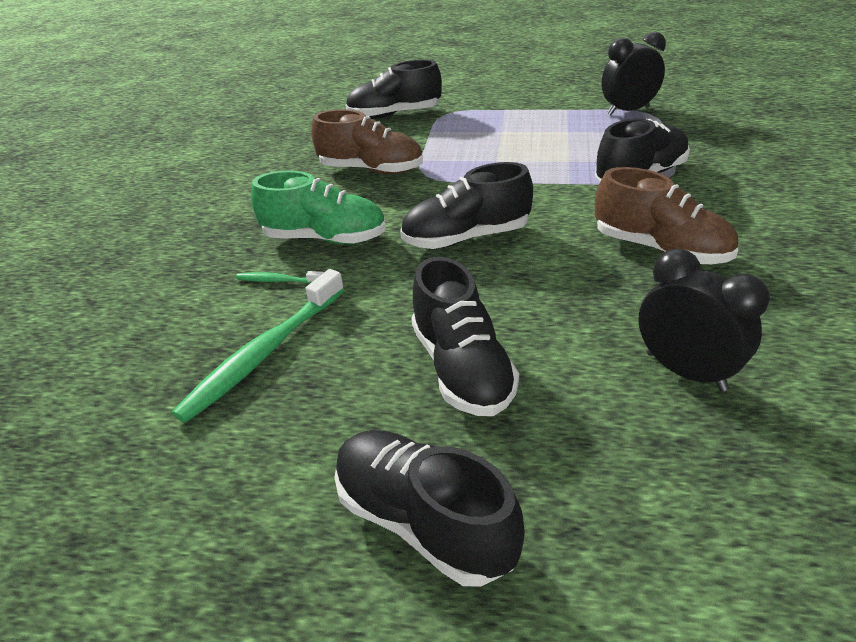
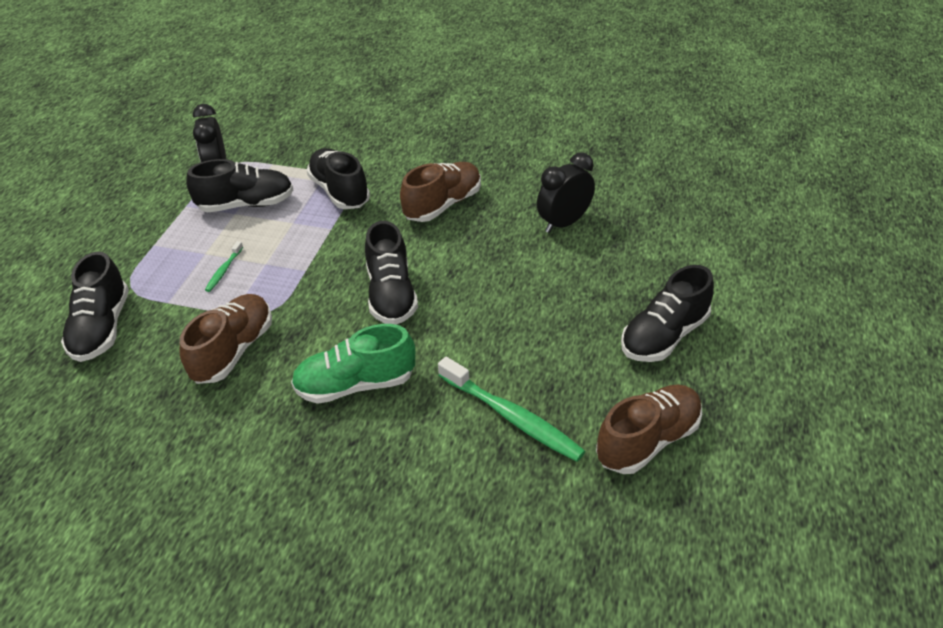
camera: 85 degrees left, 5 degrees up
(195, 498) = (648, 440): none -> brown shoe
(278, 281) = (414, 415): green toothbrush -> green toothbrush (224, 270)
(325, 238) = (355, 385): green shoe -> green shoe turned 120 degrees counterclockwise
(462, 368) = (547, 311): black shoe -> black shoe (246, 204)

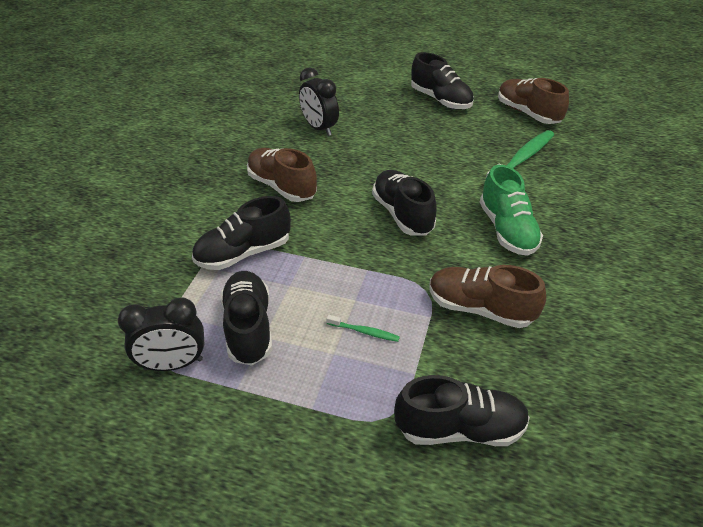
camera: 90 degrees left, 0 degrees up
(391, 295) = (402, 214): black shoe -> black shoe turned 105 degrees counterclockwise

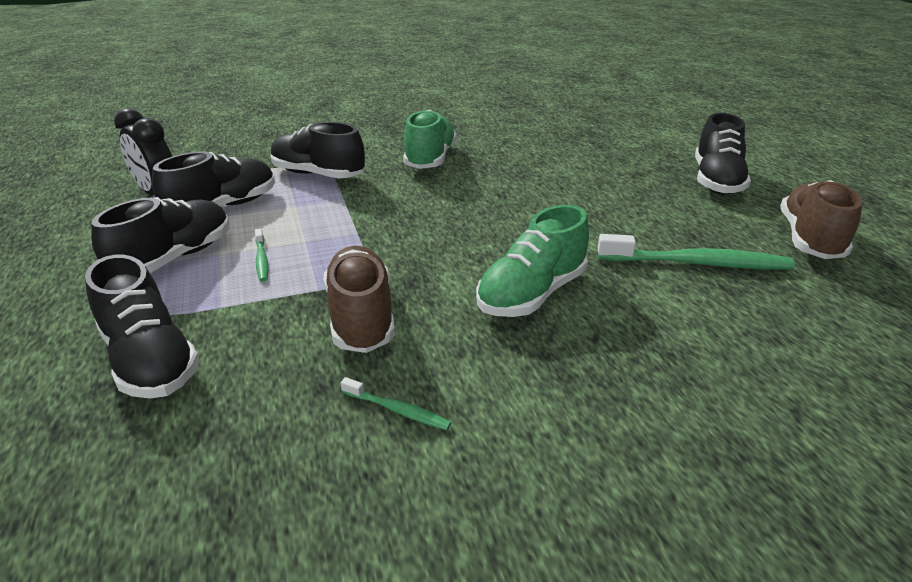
camera: 55 degrees right, 10 degrees down
(282, 186) = (430, 159): brown shoe -> green shoe
(319, 128) = (545, 145): black clock -> none
(402, 214) = (469, 223): black shoe -> black shoe (175, 258)
(581, 328) = (397, 410): none -> green toothbrush

